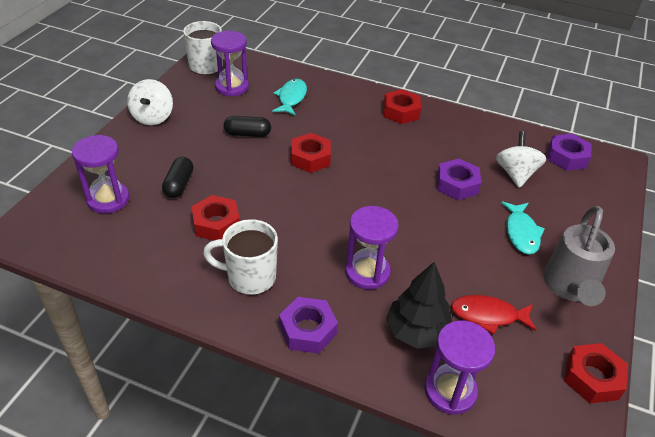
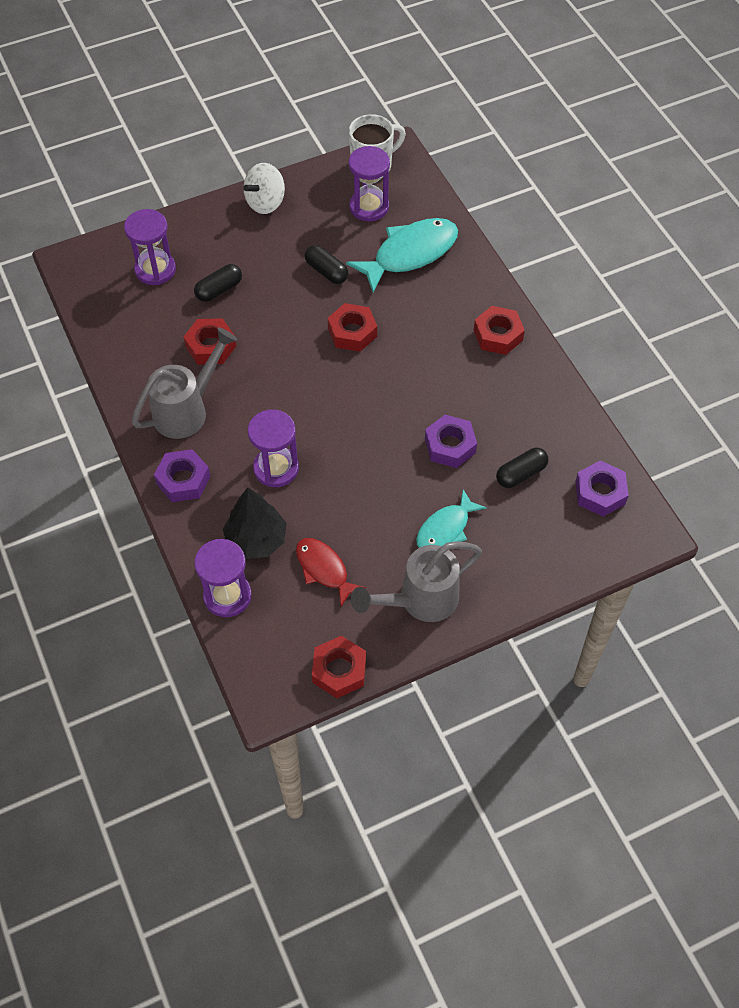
camera: 45 degrees right, 15 degrees up
(250, 277) = (187, 410): white mug -> grey watering can
(291, 98) = (410, 254): turquoise fish -> turquoise fish, size x1.65
(515, 174) = (521, 474): white spinning top -> black capsule

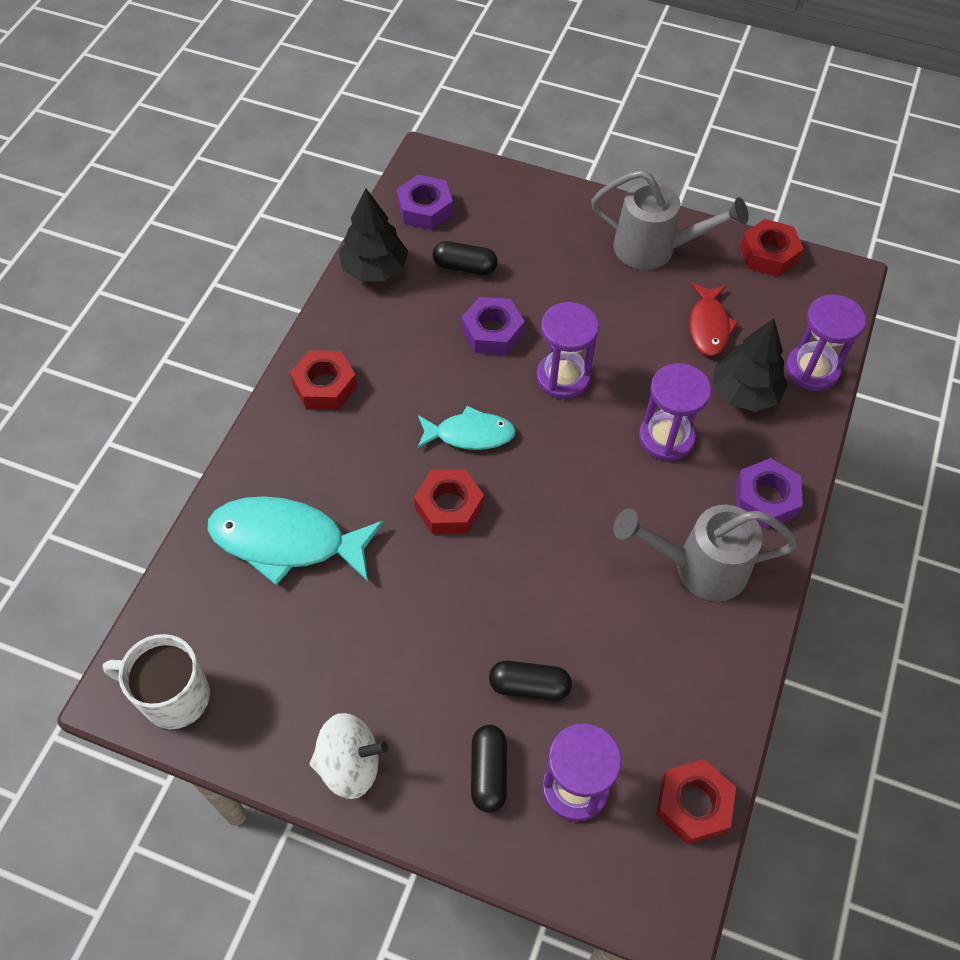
camera: 135 degrees left, 0 degrees up
(210, 346) = (607, 620): red nut -> red nut (693, 804)
(326, 271) = (392, 600): black capsule -> black capsule (488, 772)
(369, 207) = (250, 641): purple hourglass -> purple hourglass (563, 377)
(445, 528) = (575, 278): turquoise fish -> turquoise fish (470, 434)
(570, 424) = (374, 269): none -> black tree

